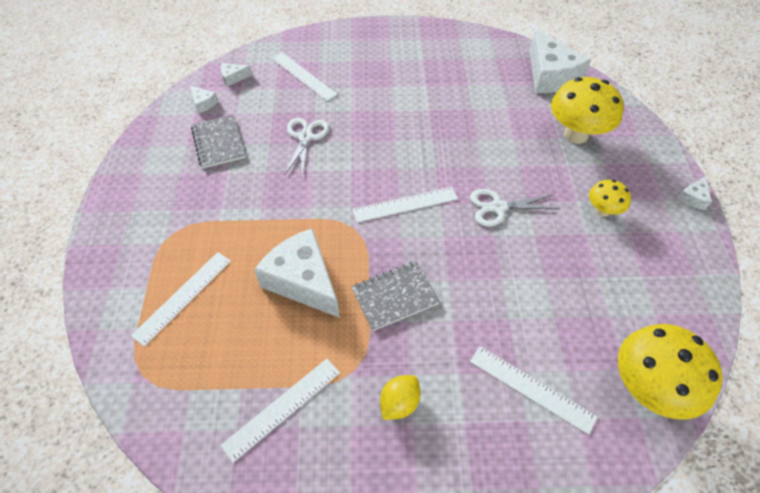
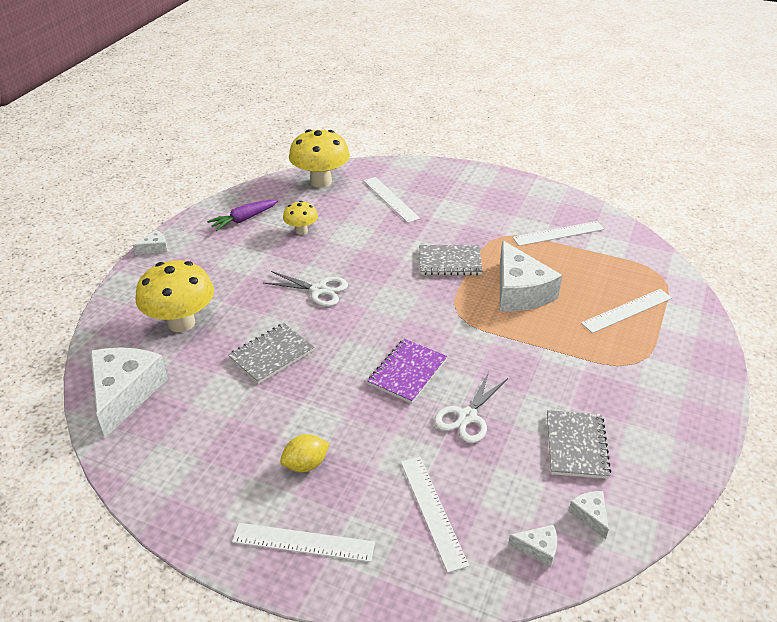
camera: 155 degrees left, 15 degrees down
(368, 156) = (407, 372): none -> purple notebook
(399, 403) = (479, 215): yellow lemon -> yellow lemon (305, 464)
(405, 204) = (399, 317): white ruler -> white ruler (303, 542)
(481, 134) = (271, 355): none -> grey notebook
(602, 211) = (236, 262): yellow mushroom -> yellow mushroom (301, 231)
(660, 273) = (244, 219): none -> purple carrot

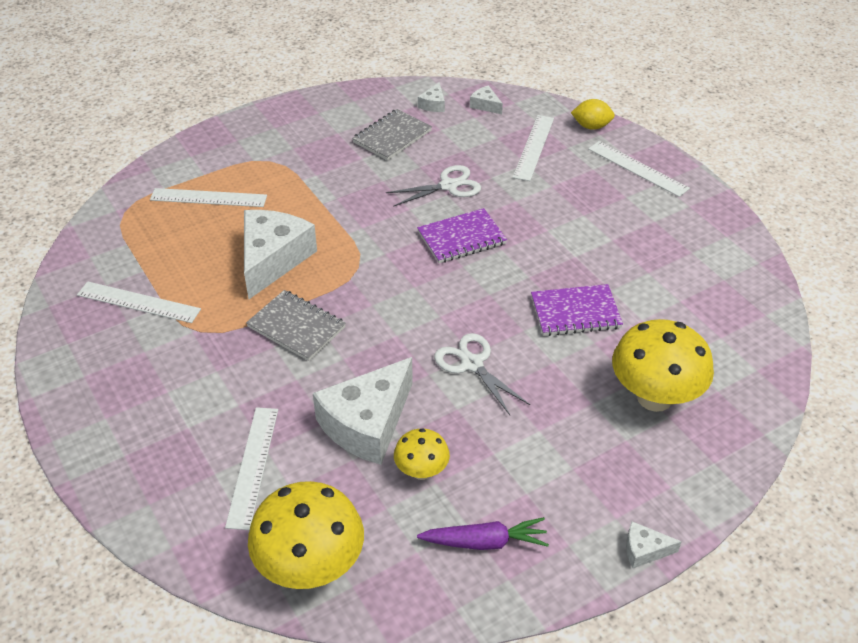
camera: 145 degrees left, 5 degrees up
(125, 394) = (744, 340): white cheese -> white cheese (367, 423)
(271, 355) = (575, 312): grey notebook -> purple notebook
(305, 464) = (604, 210): yellow lemon -> yellow lemon (591, 126)

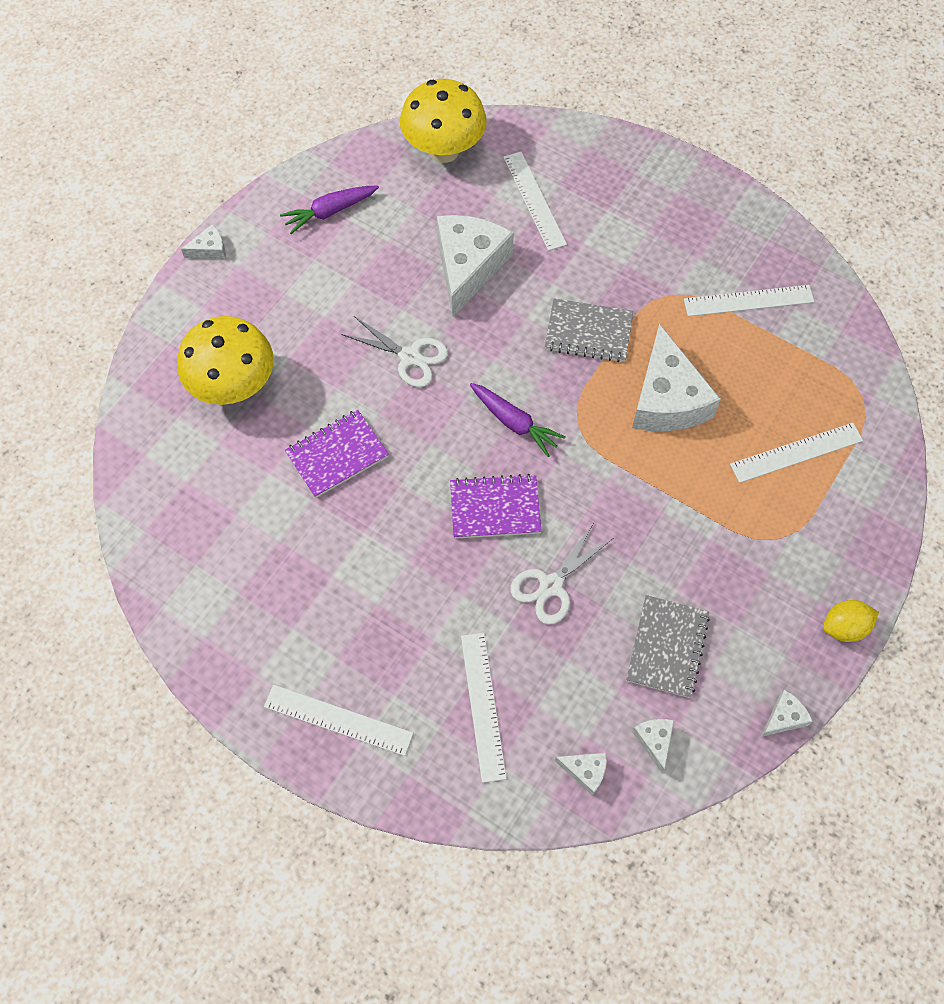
camera: 155 degrees right, 20 degrees up
(346, 91) = (784, 717): none -> white cheese
(409, 285) = (514, 422): none -> purple carrot
(421, 471) = (403, 245): yellow mushroom -> none
(461, 238) = (495, 508): purple notebook -> purple notebook turned 45 degrees clockwise
(591, 126) = (425, 787): yellow lemon -> yellow lemon (844, 627)

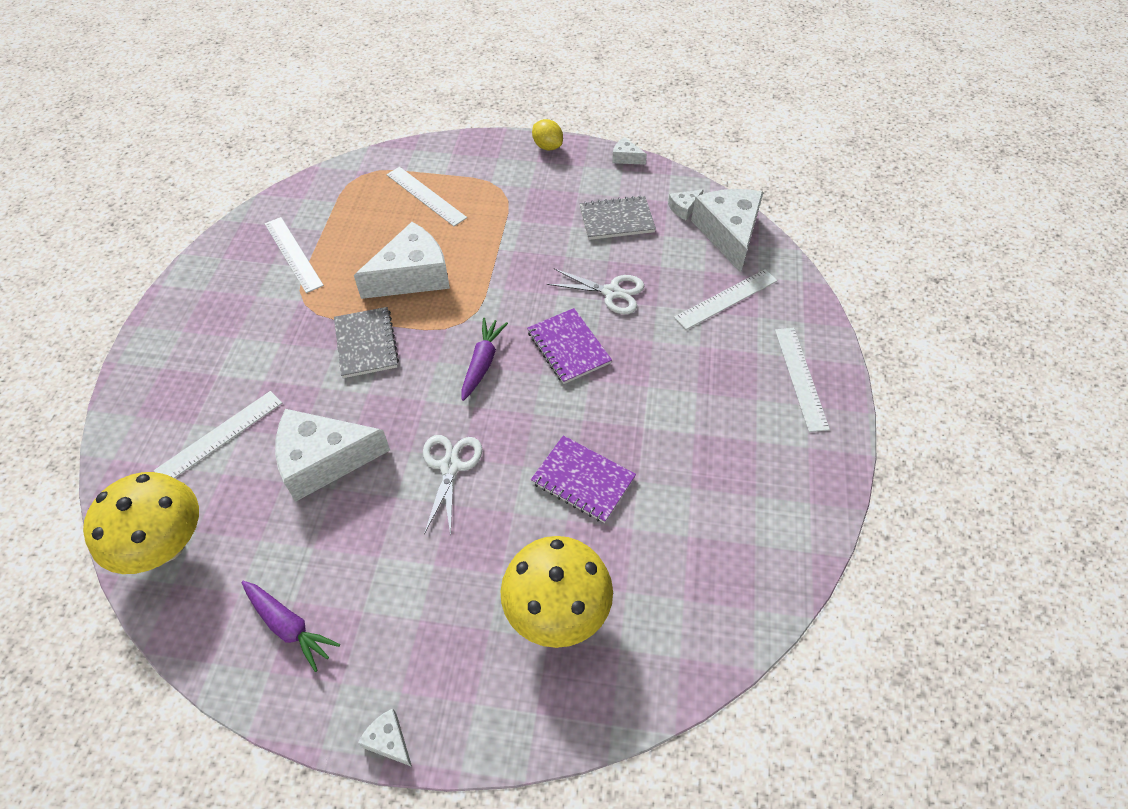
camera: 115 degrees left, 10 degrees down
(585, 771) = (728, 234): white cheese -> white cheese, size x2.31

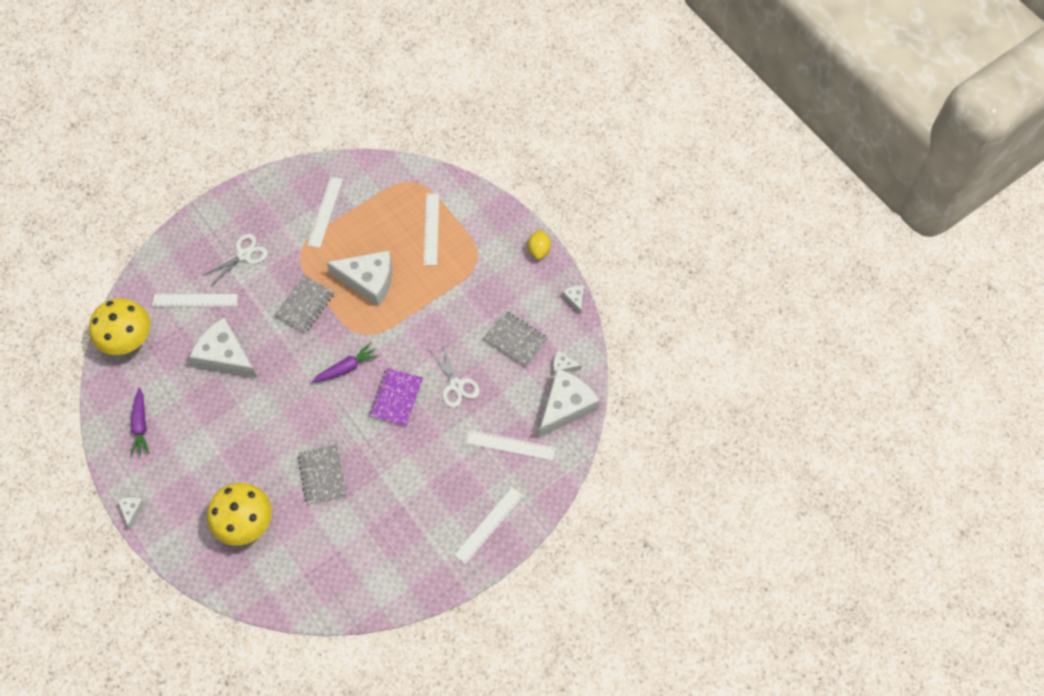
camera: 45 degrees right, 10 degrees up
(450, 466) = (274, 411): white scissors -> white scissors (244, 255)
(583, 480) = (322, 475): purple notebook -> grey notebook

